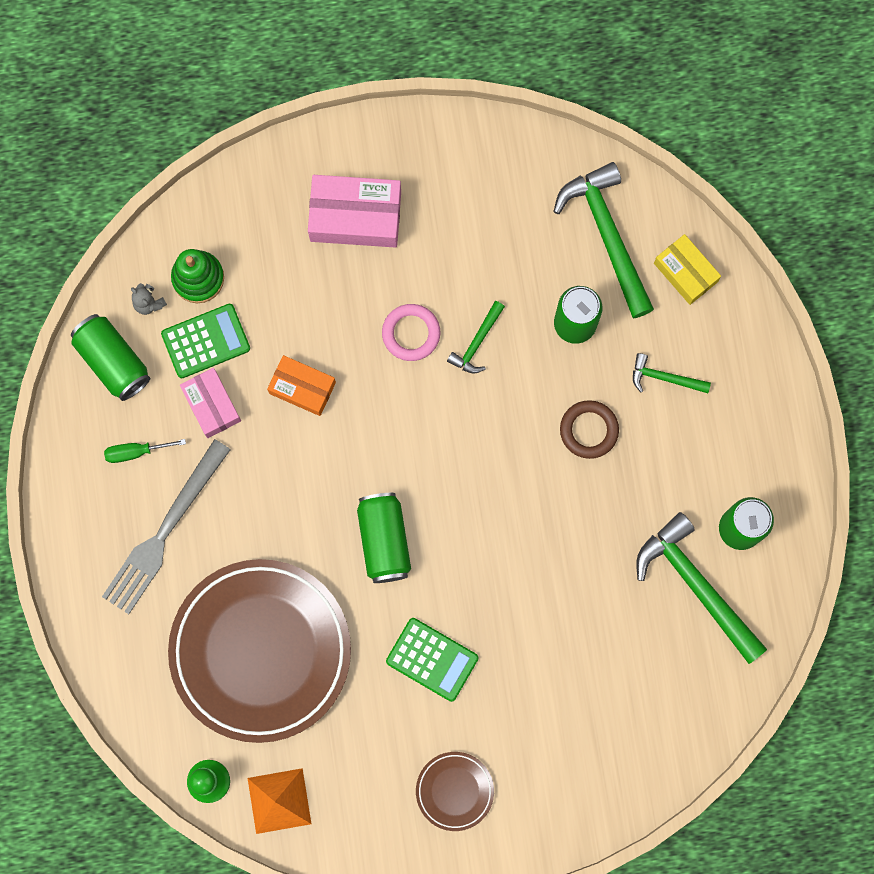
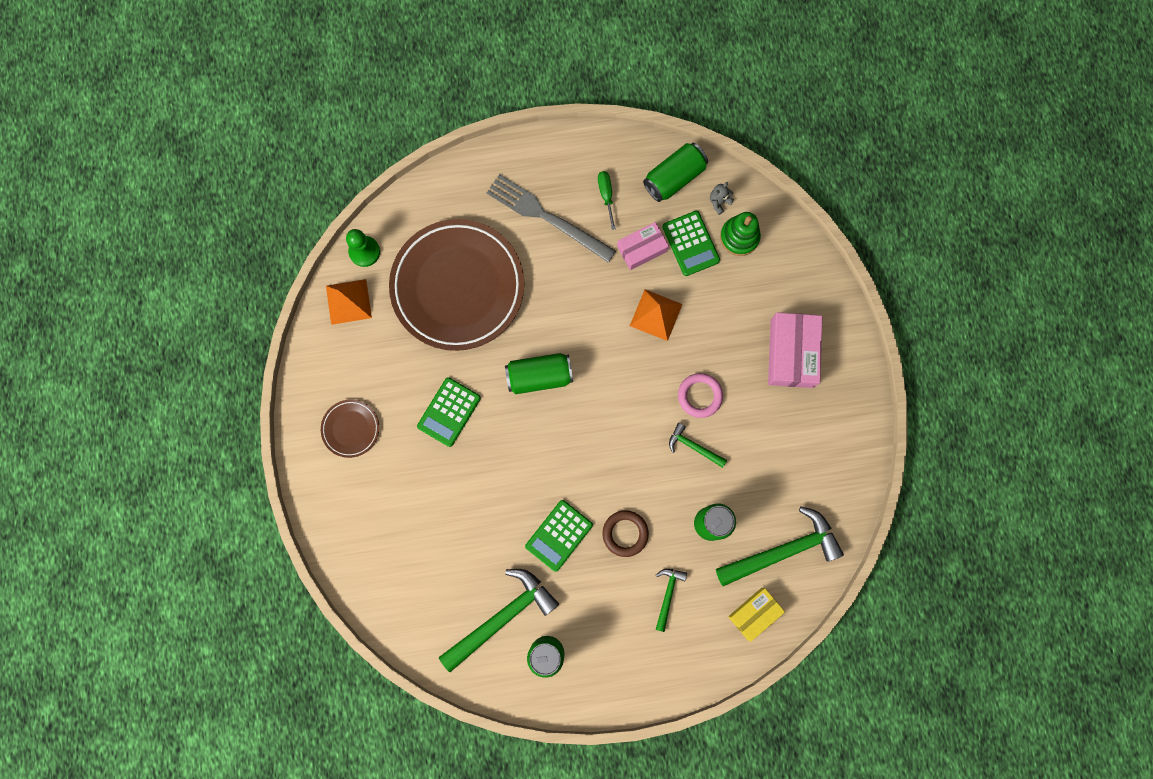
camera: 90 degrees right, 0 degrees up
(302, 388) = (656, 315): orange box -> orange pyramid
(592, 514) = (559, 535): none -> green calculator

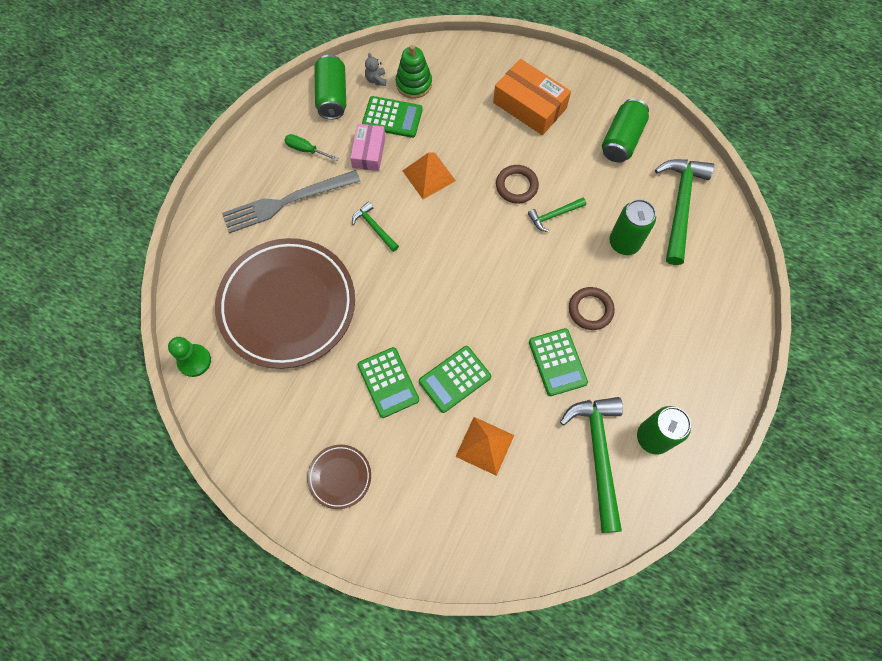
camera: 55 degrees left, 10 degrees down
(348, 301) = (226, 403): orange pyramid -> orange pyramid (485, 445)
(487, 462) = (455, 379): none -> green calculator
(539, 376) = (412, 291): green can -> green can (622, 140)
(667, 595) = (662, 310): green hammer -> green hammer (374, 227)
(700, 396) = (516, 186): pink ring -> brown ring
(754, 613) = (718, 257): yellow box -> none
(791, 353) = (529, 105): pink box -> orange box

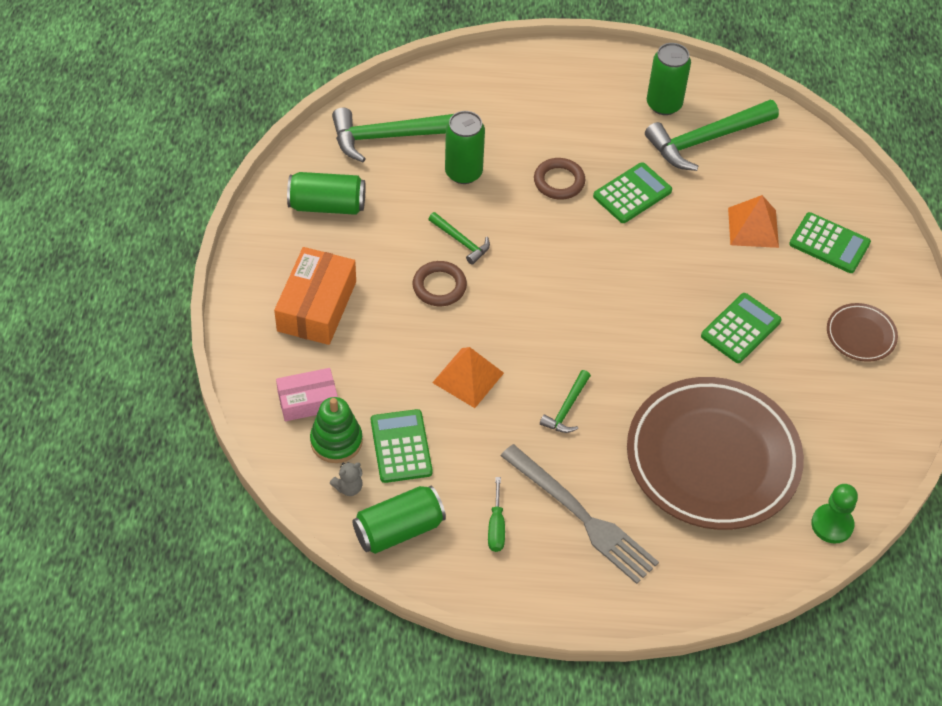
camera: 115 degrees left, 15 degrees down
(369, 152) = (465, 453): pink box -> pink box (308, 401)
(455, 379) = (702, 272): green calculator -> green calculator (829, 243)

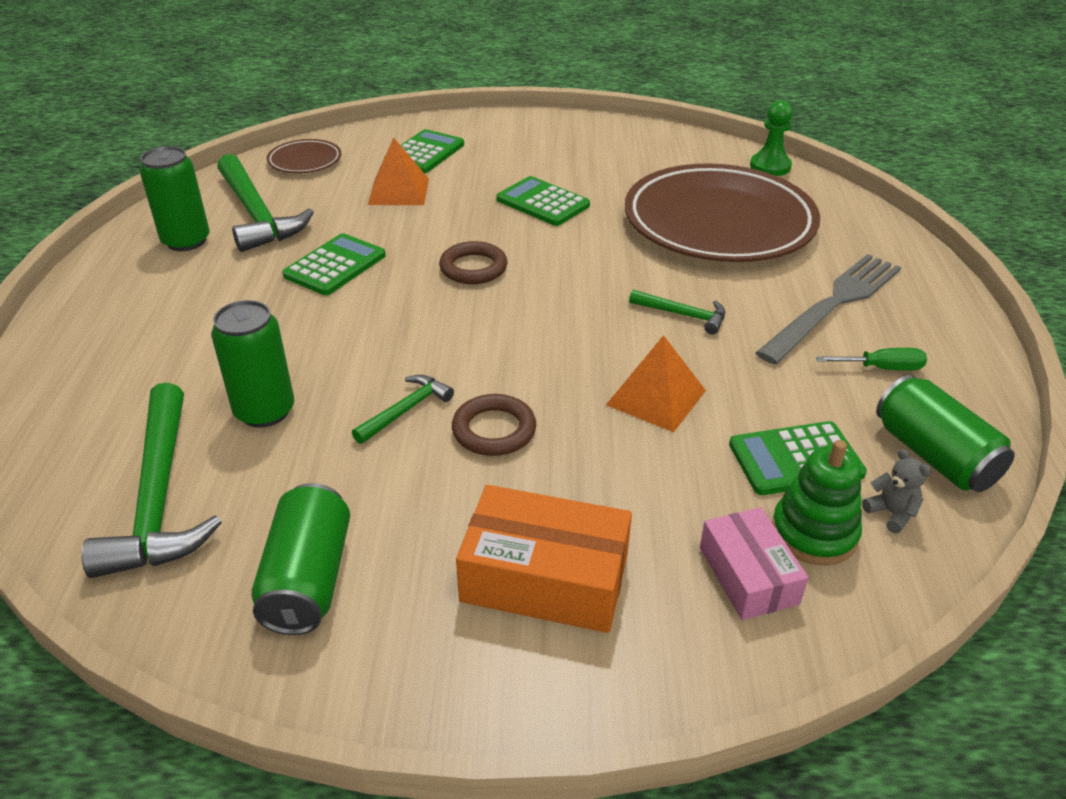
camera: 90 degrees left, 15 degrees down
(559, 181) = (302, 321): brown ring -> brown ring (473, 268)
(632, 193) = (335, 265): green calculator -> green calculator turned 75 degrees clockwise
(860, 335) = (542, 144): brown plate -> brown plate (305, 161)

